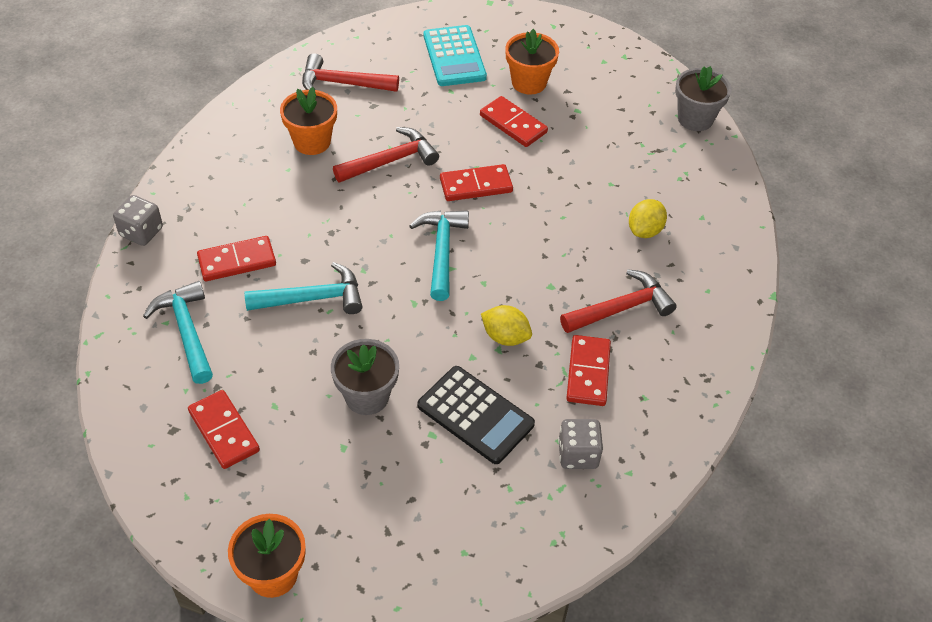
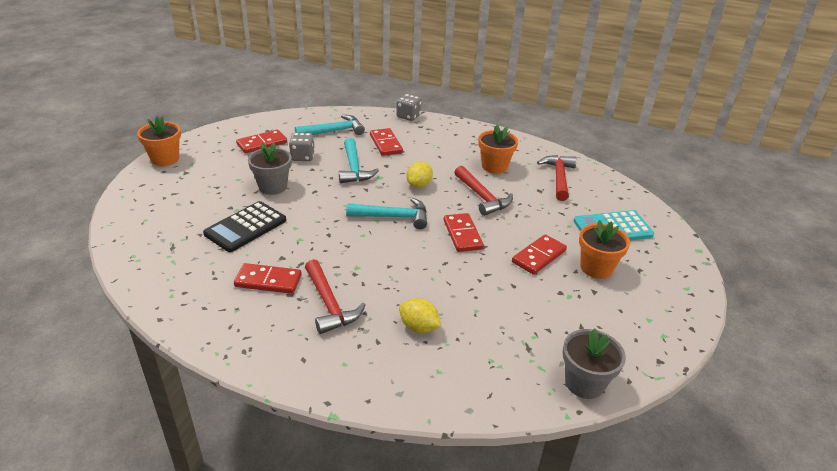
camera: 90 degrees right, 15 degrees down
(505, 337) = (310, 242): yellow lemon -> yellow lemon (419, 185)
(578, 454) = (197, 271): grey dice -> grey dice (302, 157)

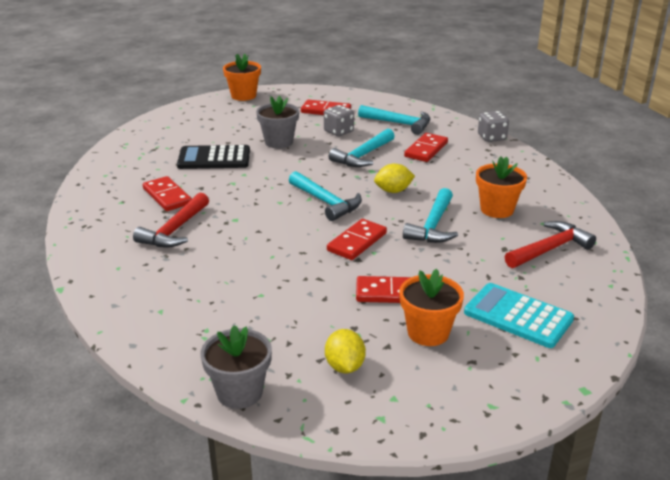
camera: 50 degrees right, 5 degrees down
(418, 327) = (200, 278): yellow lemon -> yellow lemon (344, 366)
(482, 197) = (433, 226): red hammer -> turquoise hammer

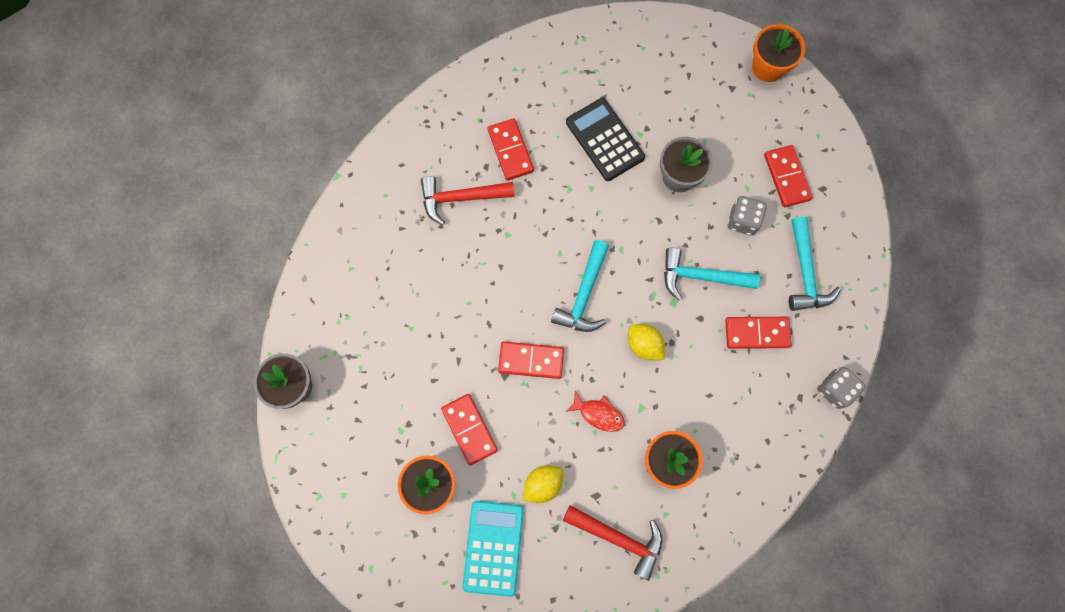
camera: 60 degrees right, 45 degrees up
(167, 196) = (510, 150): red domino -> red domino turned 45 degrees counterclockwise
(344, 366) = (359, 442): yellow lemon -> yellow lemon (543, 484)
(433, 226) = (598, 414): turquoise hammer -> red fish

